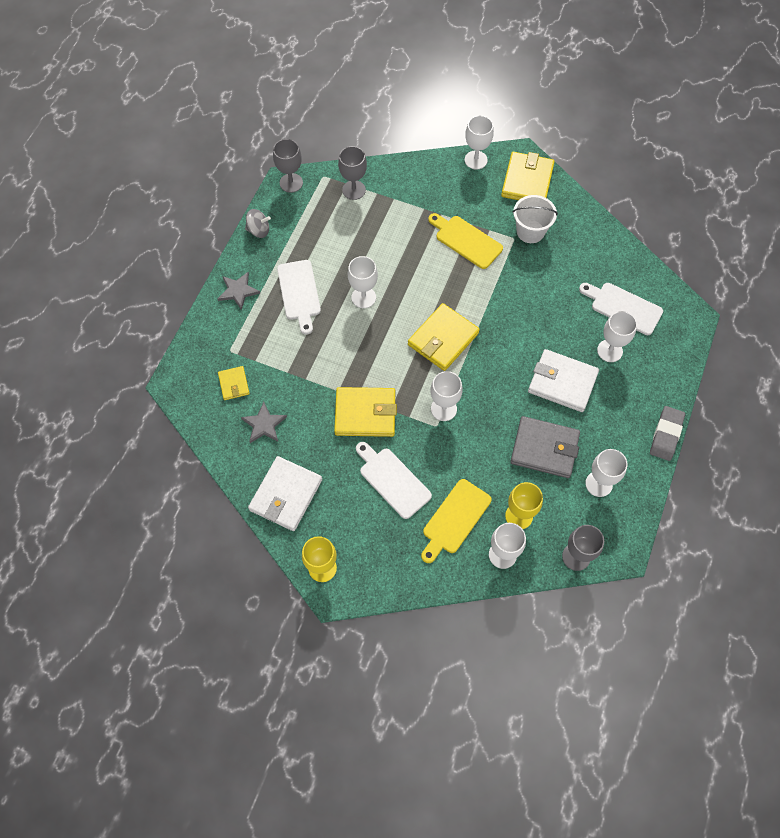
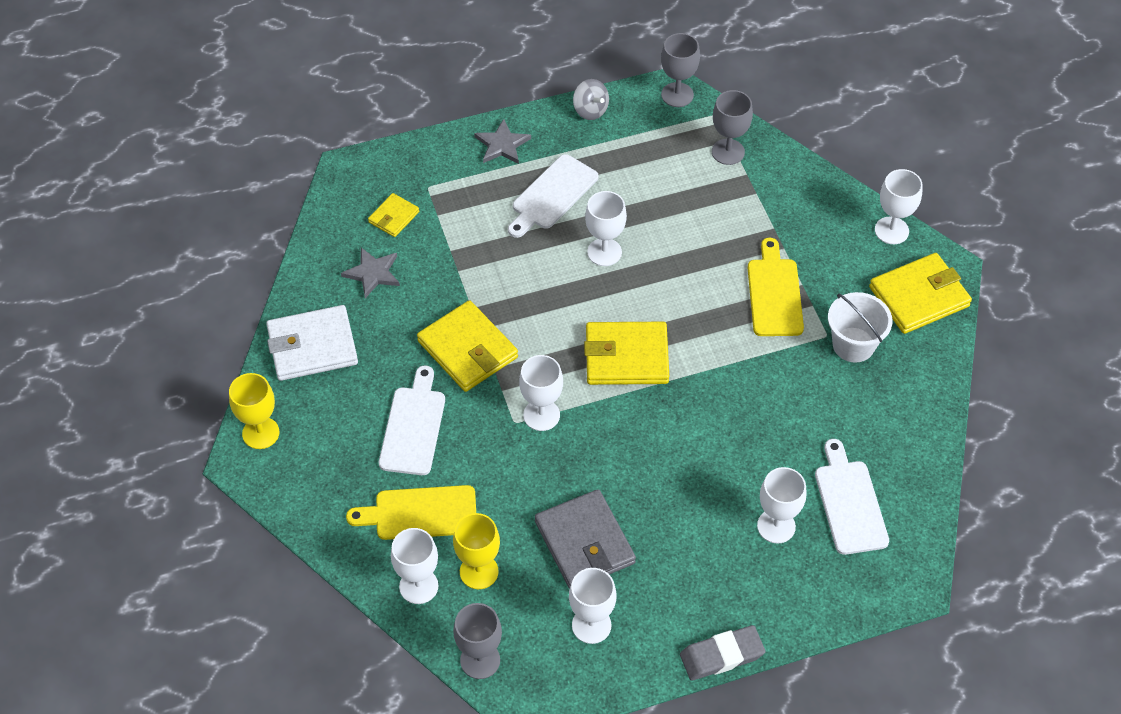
camera: 50 degrees right, 10 degrees down
(562, 382) = (686, 505): white wallet -> none

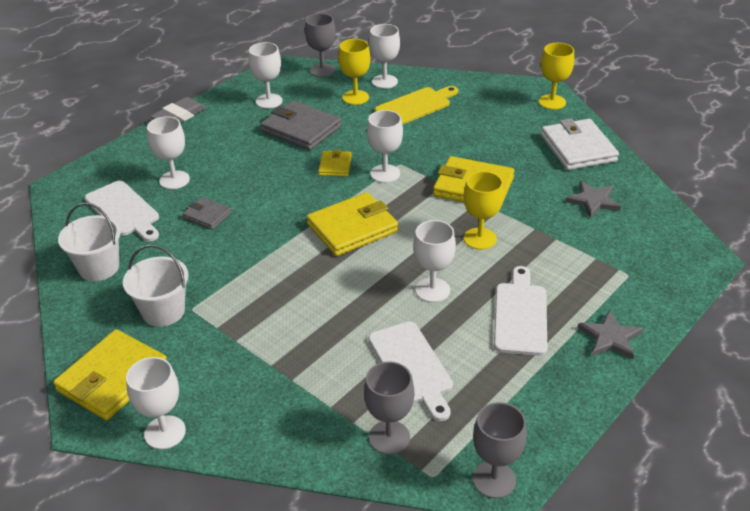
camera: 150 degrees right, 15 degrees down
(312, 346) = (578, 148): white wallet -> white wallet turned 60 degrees counterclockwise
(394, 217) = (626, 241): yellow wallet -> yellow wallet (335, 166)
(413, 426) = (464, 138): white cutting board -> white cutting board (411, 366)
(518, 284) = (480, 239): none -> yellow goblet
(590, 110) = (566, 413): grey spinning top -> none
(763, 449) = (207, 215): none -> grey wallet
(774, 293) = (257, 322): yellow cutting board -> none
(899, 429) = (99, 267): none -> white bucket

